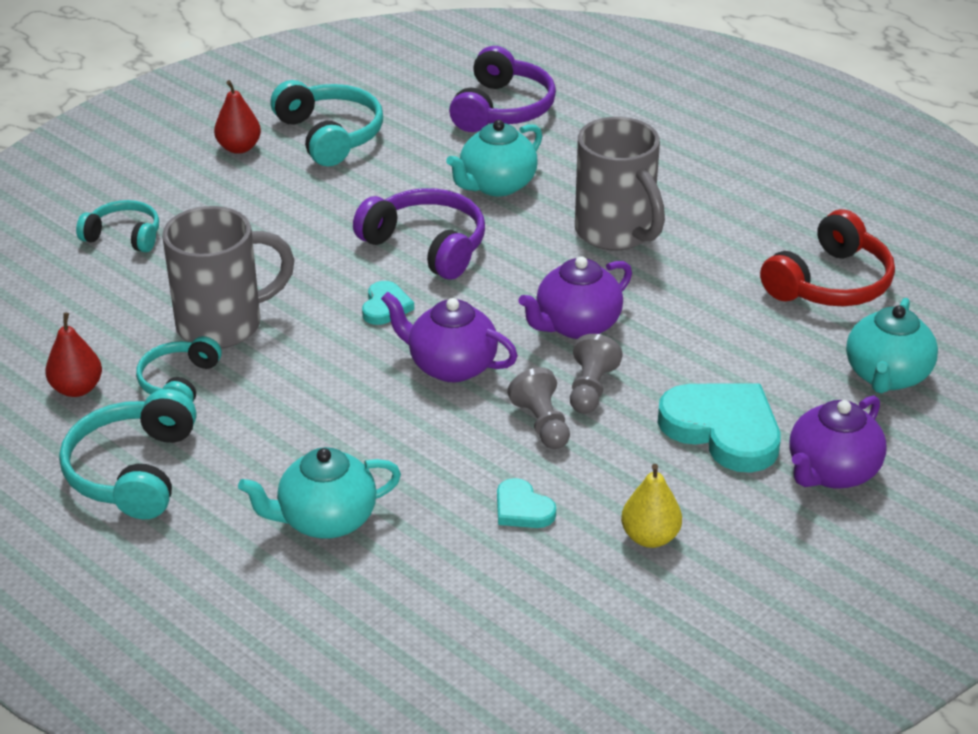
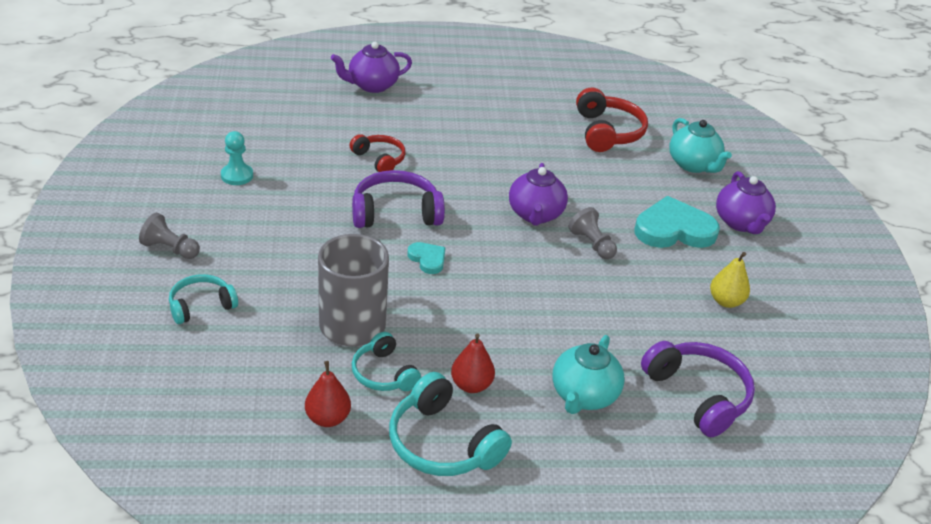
camera: 50 degrees left, 0 degrees up
(239, 148) = (189, 211): red pear -> red pear (471, 385)
(330, 135) = (237, 176): turquoise headphones -> turquoise pawn
(450, 366) = (511, 272): purple teapot -> purple teapot (372, 85)
(496, 185) = (379, 159): turquoise teapot -> red headphones
(502, 109) = (315, 114): purple headphones -> purple headphones (698, 395)
(522, 509) = (657, 325): turquoise heart -> none
(542, 424) = (599, 276): grey pawn -> grey pawn (170, 249)
(616, 233) = (479, 155): grey mug -> none

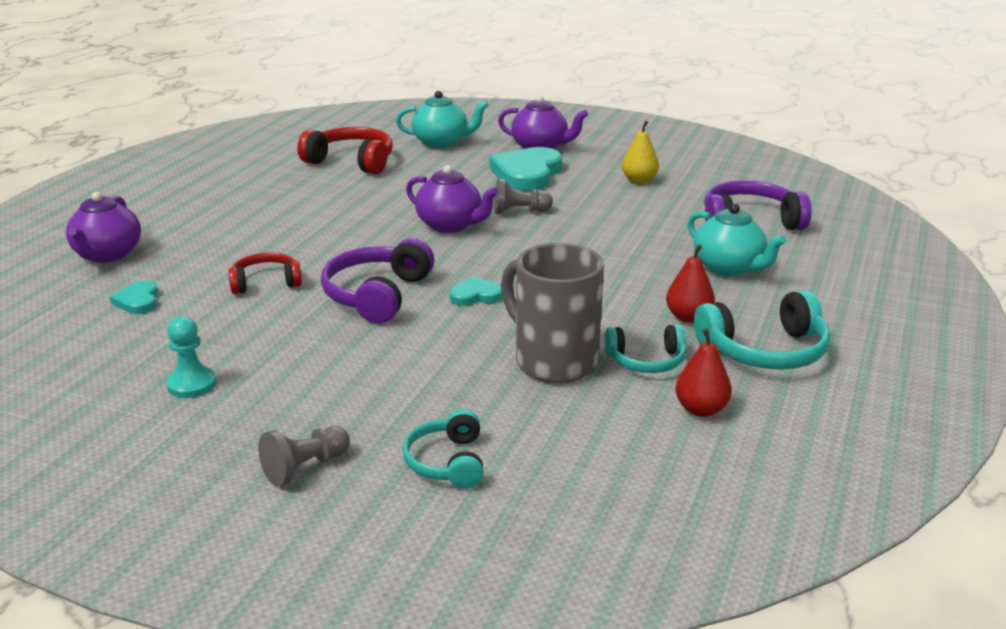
camera: 60 degrees left, 10 degrees down
(322, 119) = (138, 301): none -> turquoise heart

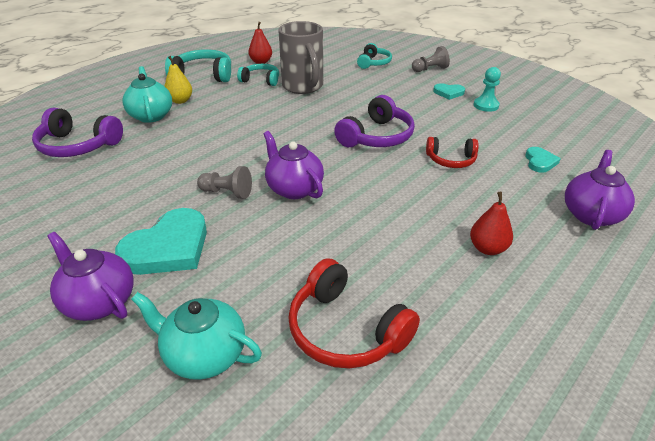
camera: 160 degrees left, 10 degrees up
(475, 295) = (316, 126): turquoise heart -> turquoise heart (448, 93)
(639, 180) = (82, 210): yellow pear -> yellow pear (180, 101)
(688, 317) = (215, 94): red pear -> red pear (487, 248)

